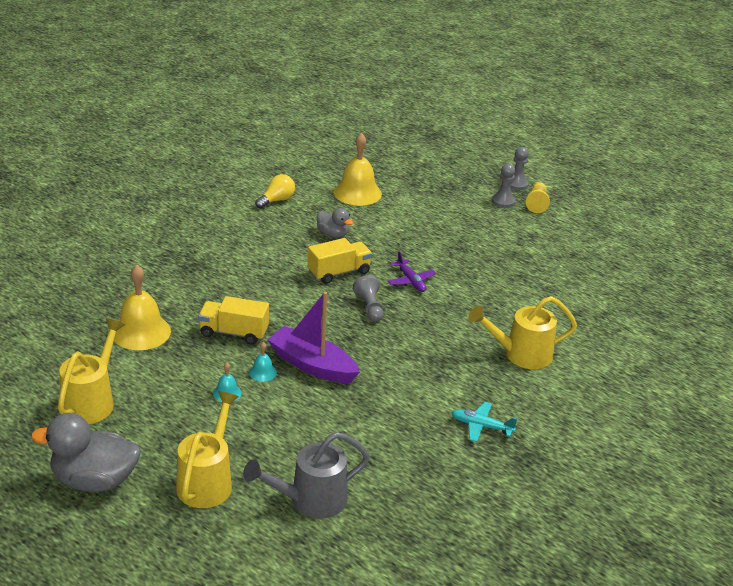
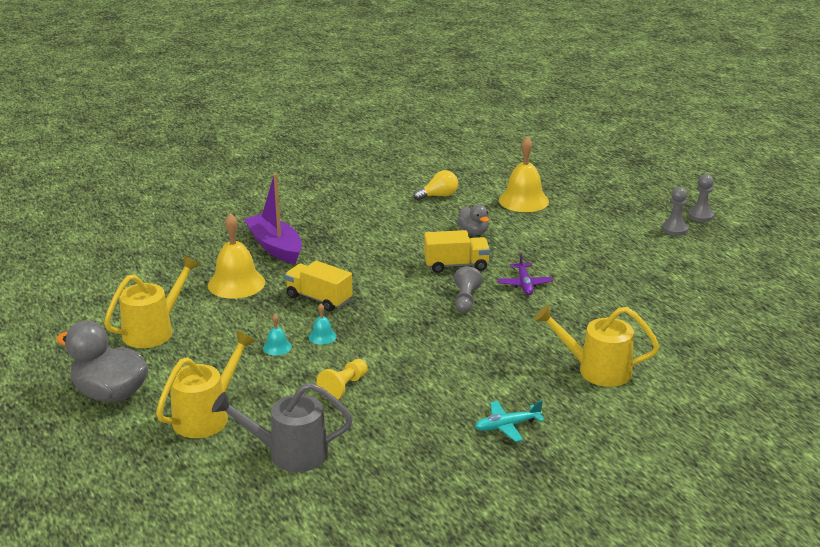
camera: 25 degrees right, 5 degrees down
(312, 365) = (374, 339): purple boat -> purple boat (275, 247)
(481, 426) = (507, 426): turquoise plane -> turquoise plane turned 60 degrees counterclockwise
(537, 203) = (711, 236): yellow pawn -> yellow pawn (344, 387)

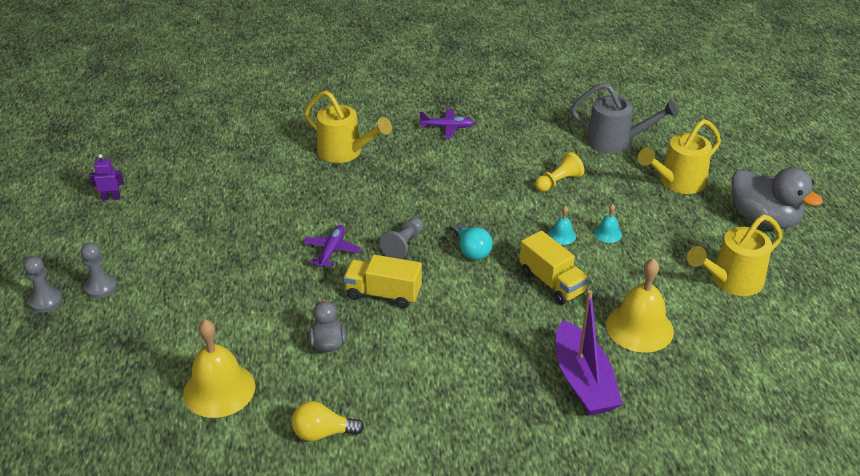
camera: 160 degrees left, 10 degrees up
(401, 308) = (472, 250): none -> turquoise light bulb
(507, 426) = (447, 127): turquoise plane -> purple plane
(762, 283) = (111, 198): none -> purple robot

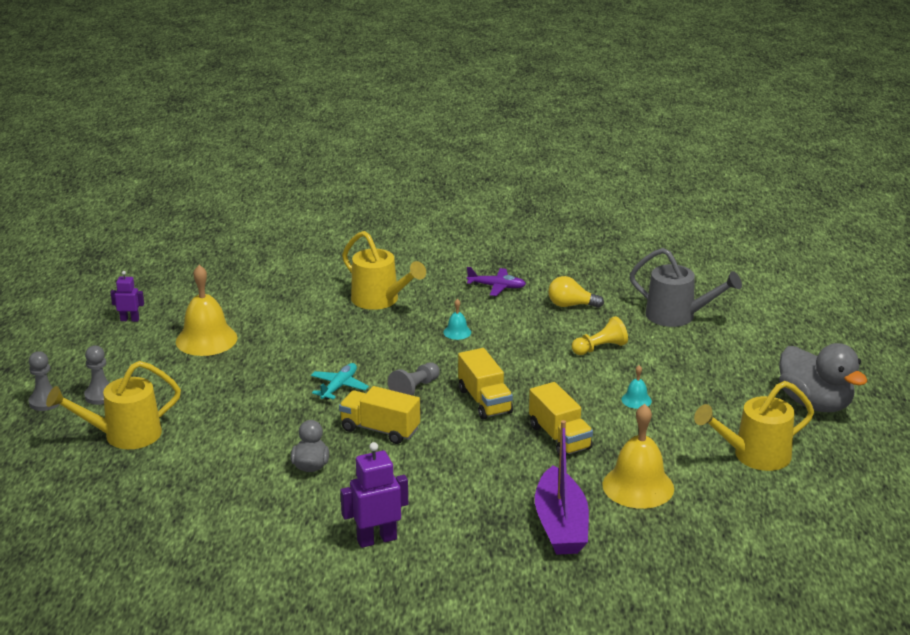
camera: 10 degrees right, 10 degrees down
(219, 389) = (193, 492): yellow bell -> yellow bell (206, 339)
(323, 433) = (283, 538): yellow light bulb -> yellow light bulb (571, 305)
(332, 250) = (339, 387): purple plane -> turquoise plane
(414, 421) = (376, 539): none -> purple robot
(472, 250) = (484, 401): turquoise light bulb -> yellow truck
(562, 235) = (586, 397): turquoise bell -> turquoise bell (457, 332)
(677, 182) = (731, 360): yellow watering can -> yellow watering can (123, 435)

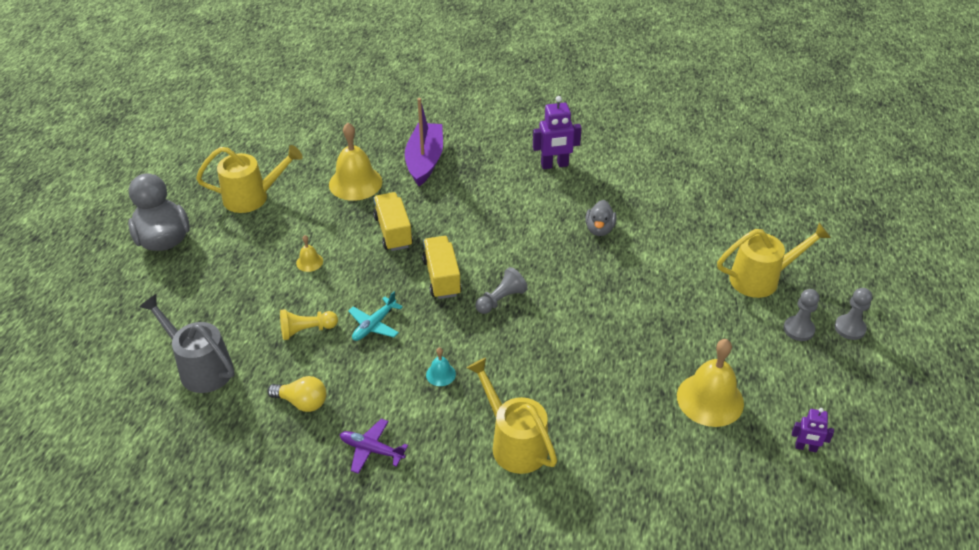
camera: 170 degrees left, 15 degrees up
(339, 387) = (571, 312): turquoise plane -> turquoise plane (374, 325)
(380, 429) = (539, 258): yellow truck -> none
(636, 400) = (309, 262): turquoise bell -> yellow bell

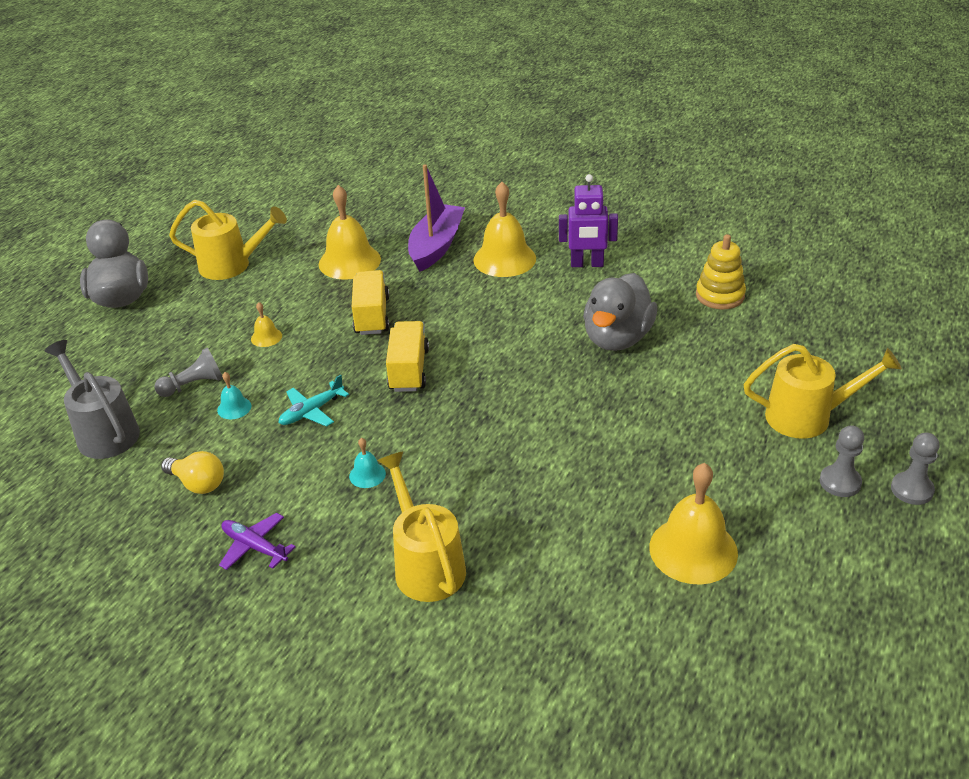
camera: 15 degrees right, 5 degrees down
(306, 330) = (234, 408): yellow pawn -> turquoise bell
(486, 167) = (504, 259): none -> yellow bell
(501, 299) = (469, 402): grey pawn -> grey pawn (194, 385)
(599, 229) = (617, 338): grey duck -> grey duck, size x1.82
(667, 182) = (720, 295): none -> yellow stacking toy
(805, 447) = (805, 628): purple robot -> none

